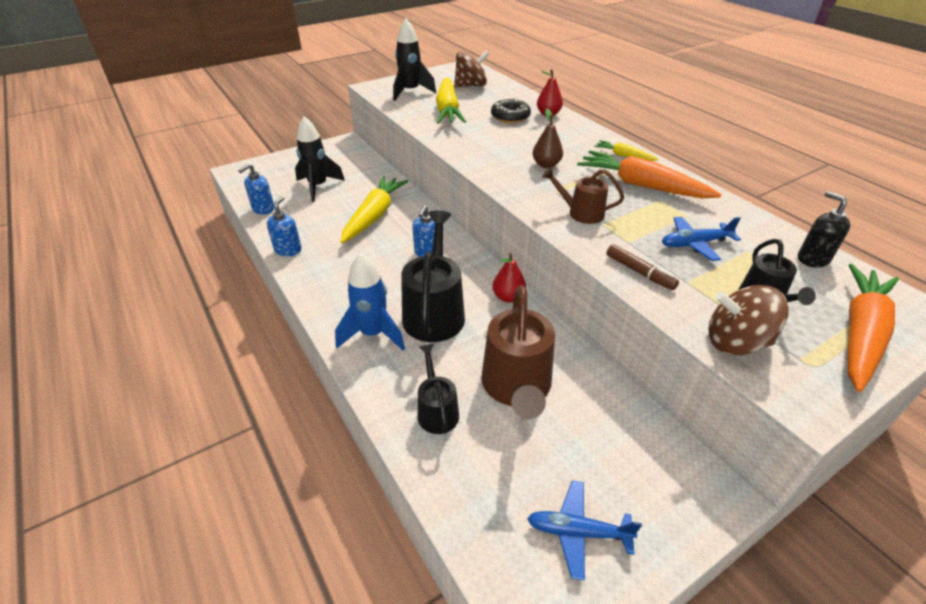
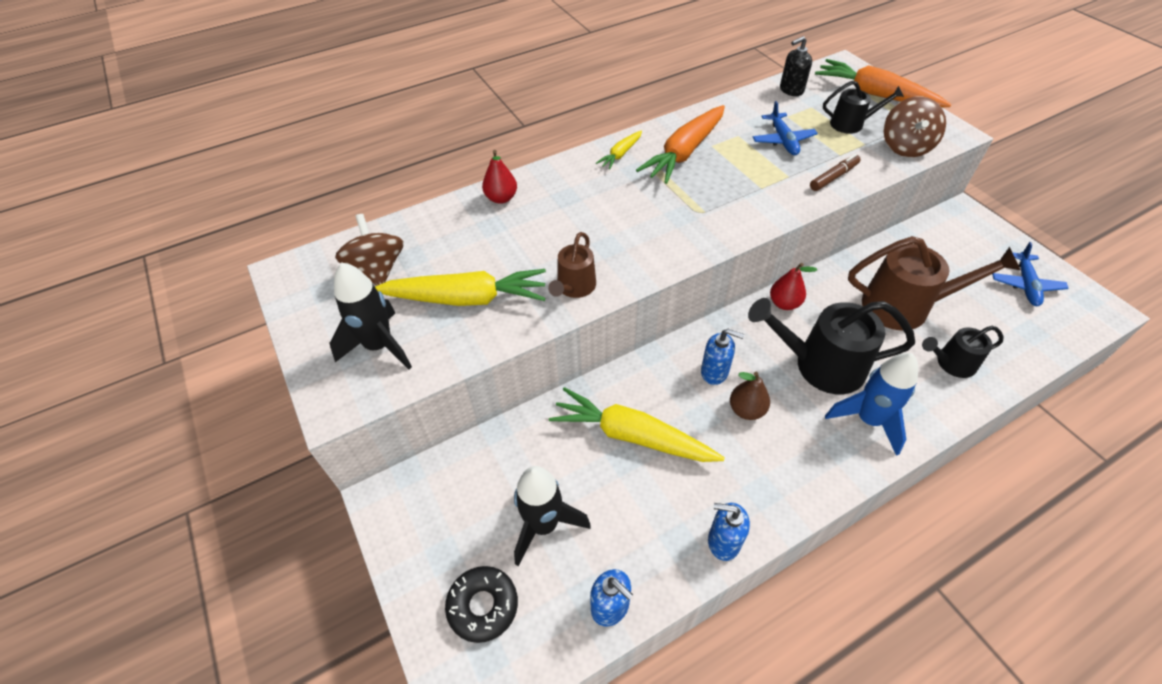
camera: 85 degrees left, 10 degrees up
(510, 117) = (503, 233): black donut -> black donut (483, 606)
(546, 165) = (641, 213): brown pear -> brown pear (746, 410)
(581, 213) = (743, 199): brown watering can -> brown watering can (574, 287)

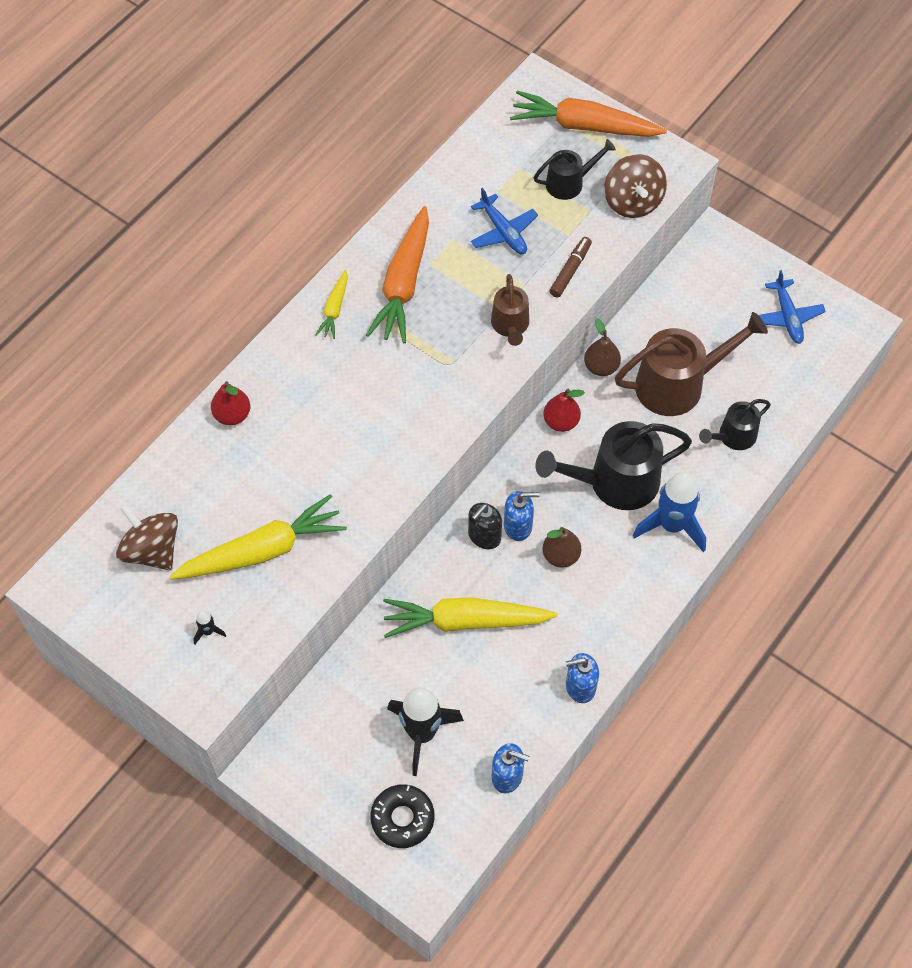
camera: 25 degrees left, 10 degrees up
(379, 346) = (208, 632): black rocket -> black rocket, size x0.41
(574, 287) = (363, 500): brown watering can -> brown watering can (510, 325)
(791, 90) = (489, 146): black soap dispenser -> black soap dispenser (484, 536)
(834, 274) = (601, 367): none -> brown pear

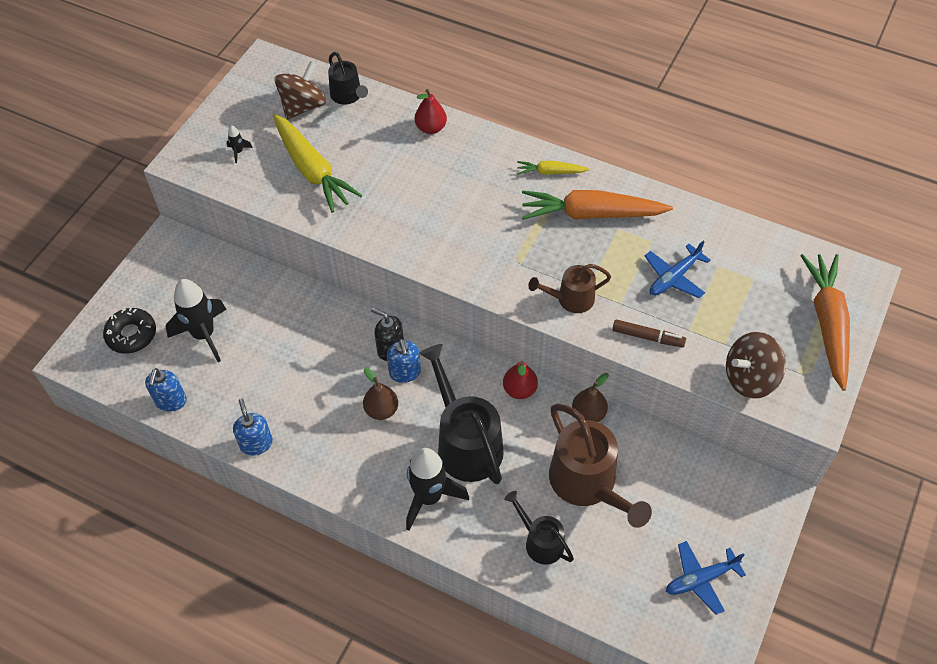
camera: 80 degrees right, 5 degrees down
(465, 621) = (307, 348): yellow carrot -> none
(569, 183) = (751, 321): black watering can -> black watering can (348, 96)
(672, 525) = (429, 497): blue rocket -> black rocket

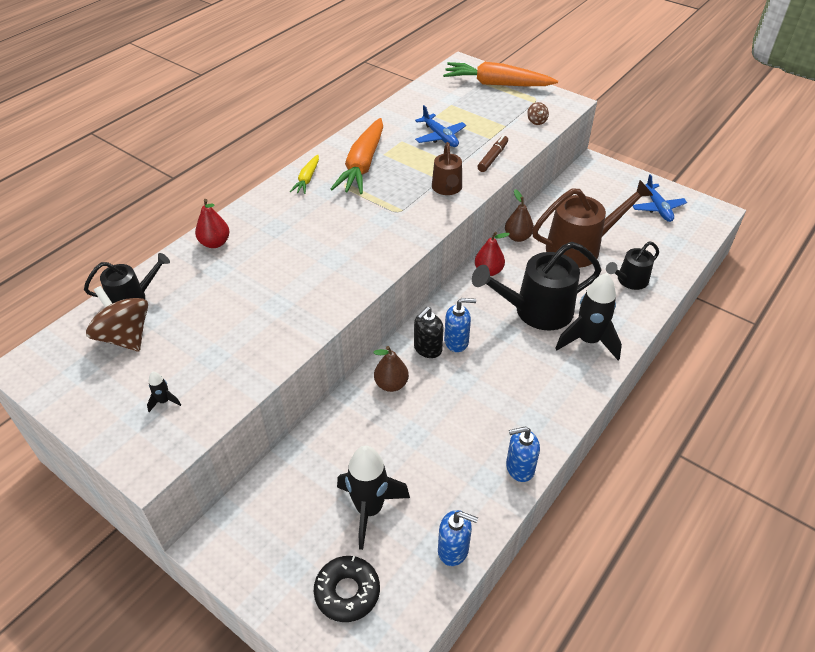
camera: 80 degrees left, 10 degrees down
(312, 170) = (226, 337): yellow carrot -> none
(381, 410) = (494, 363): brown pear -> brown pear (391, 384)
(750, 378) = (536, 121): brown spinning top -> brown spinning top, size x0.46

